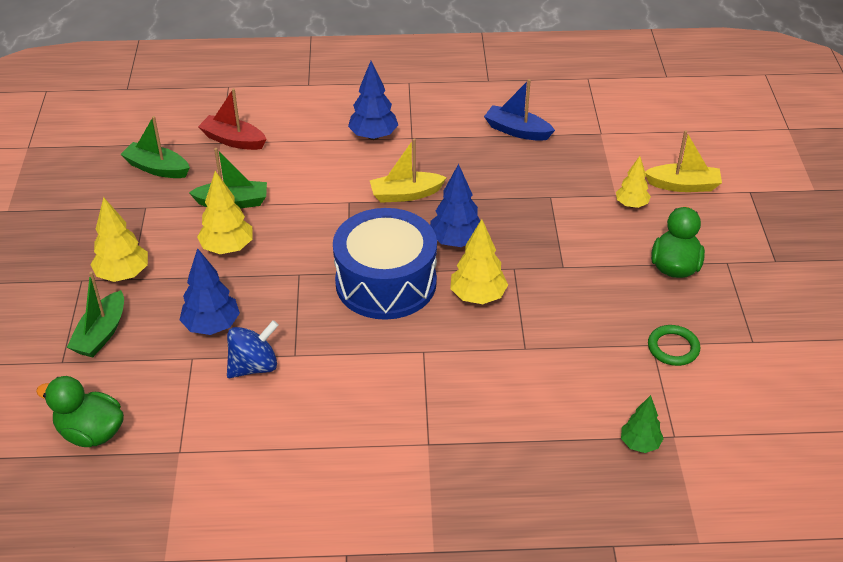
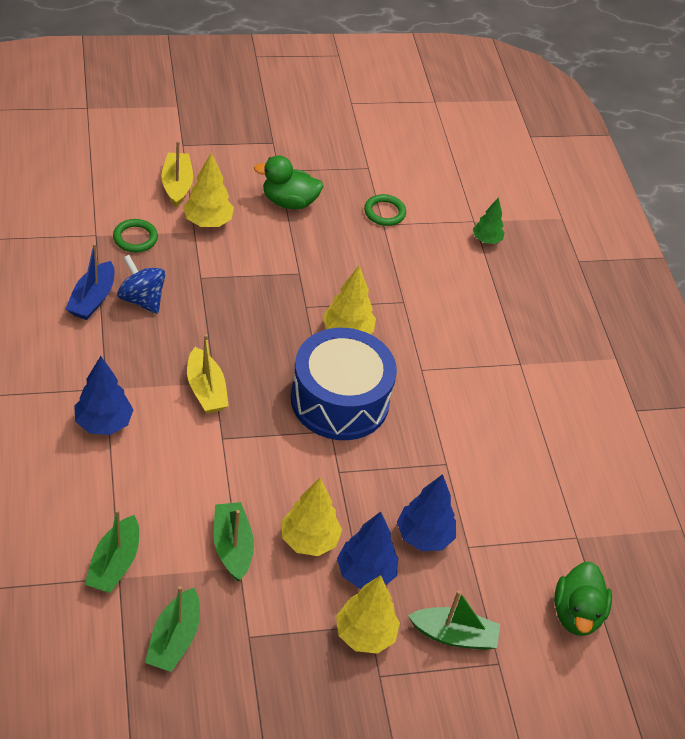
camera: 105 degrees left, 5 degrees up
(233, 140) = (114, 563): red boat -> green boat
(254, 366) = (467, 494): blue spinning top -> blue spinning top (142, 299)
(456, 241) = (274, 348): blue tree -> blue tree (365, 573)
(600, 156) = (135, 238): none -> green ring
(631, 204) = (208, 222): yellow tree -> yellow tree, size x1.53

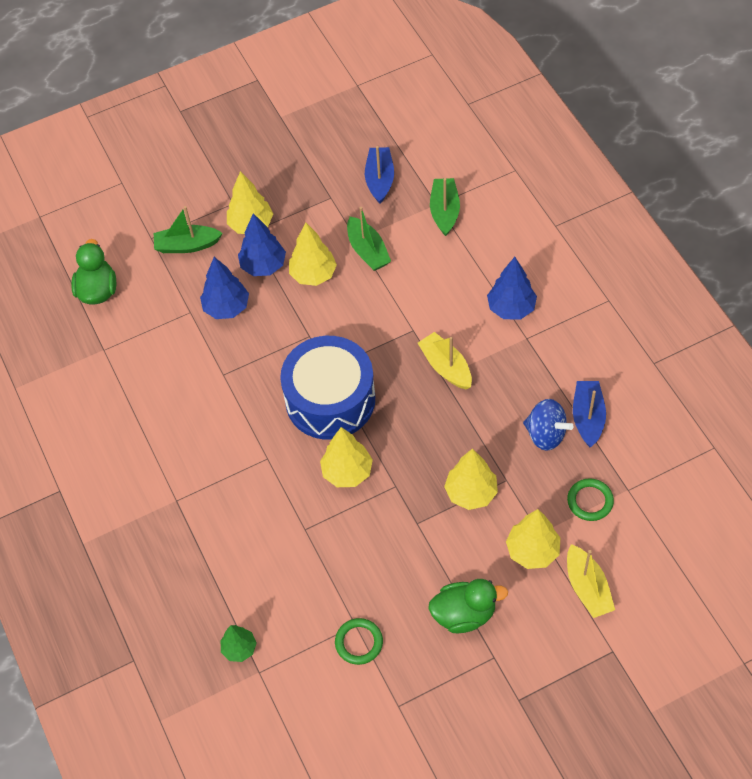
camera: 175 degrees right, 10 degrees up
(174, 639) = (380, 180): green boat -> blue boat
(238, 278) = (471, 493): none -> yellow tree

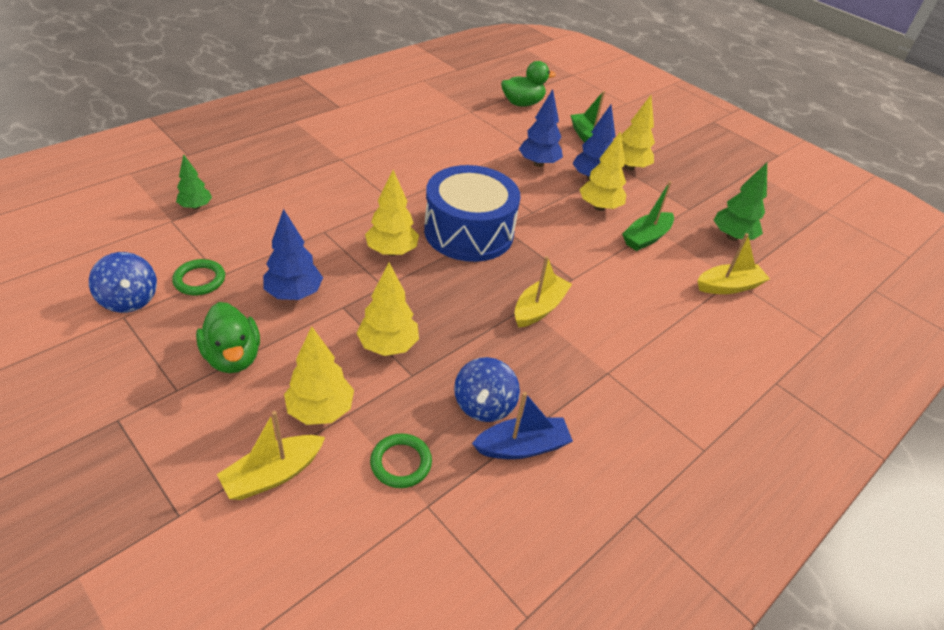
camera: 65 degrees right, 15 degrees down
(376, 702) = (129, 300): none -> blue spinning top
(380, 180) = (732, 237): blue boat -> green tree
(444, 211) = (728, 286): green boat -> yellow boat
(511, 308) = (640, 354): blue tree -> blue tree (294, 294)

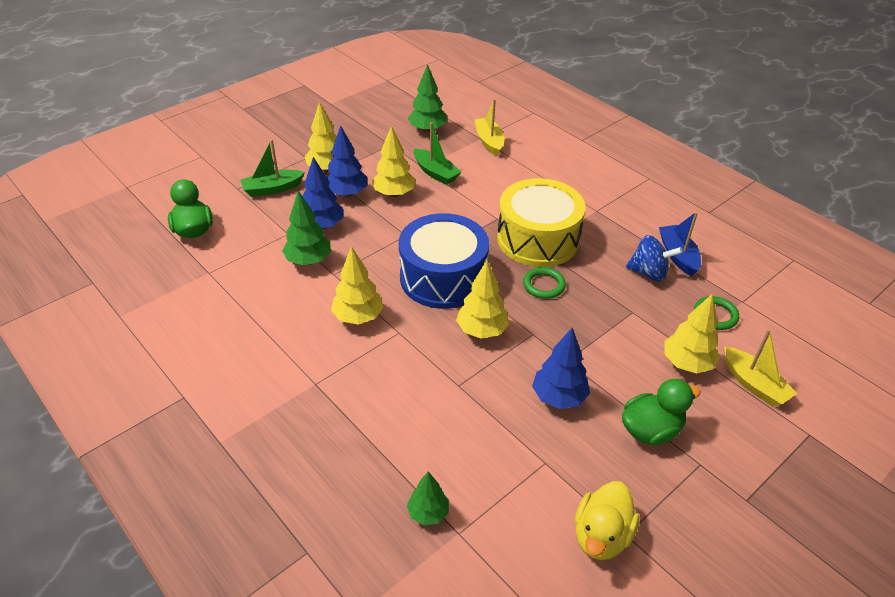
camera: 85 degrees left, 0 degrees up
(129, 300) = (601, 536): blue spinning top -> yellow duck
(199, 280) = (556, 479): green ring -> green ring (544, 285)
(388, 346) = (606, 327): yellow tree -> yellow tree (358, 317)
(488, 156) = (308, 260): none -> green tree
(539, 308) = (538, 239): yellow boat -> yellow drum

